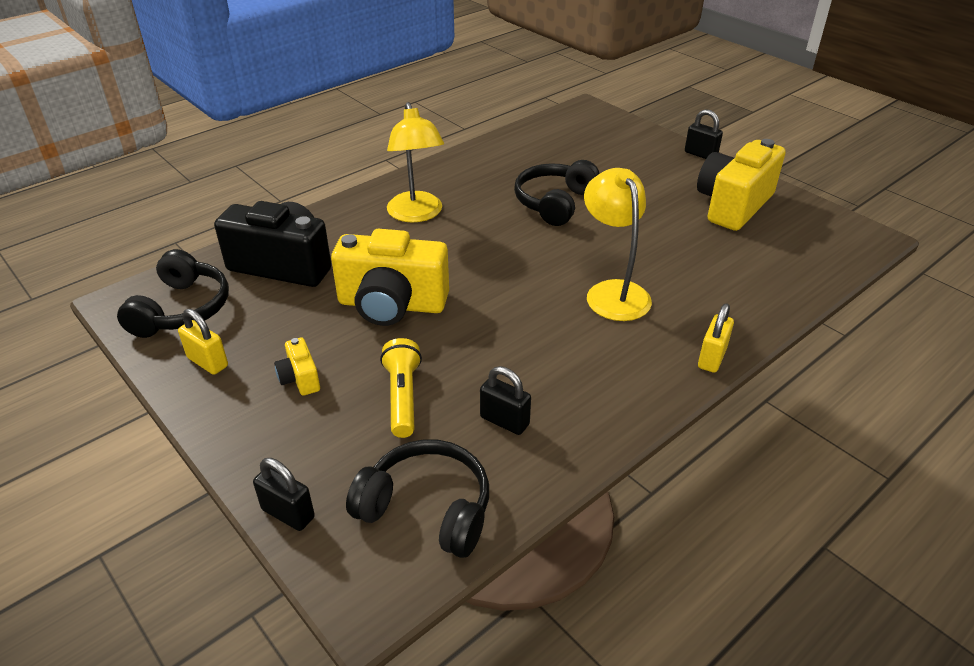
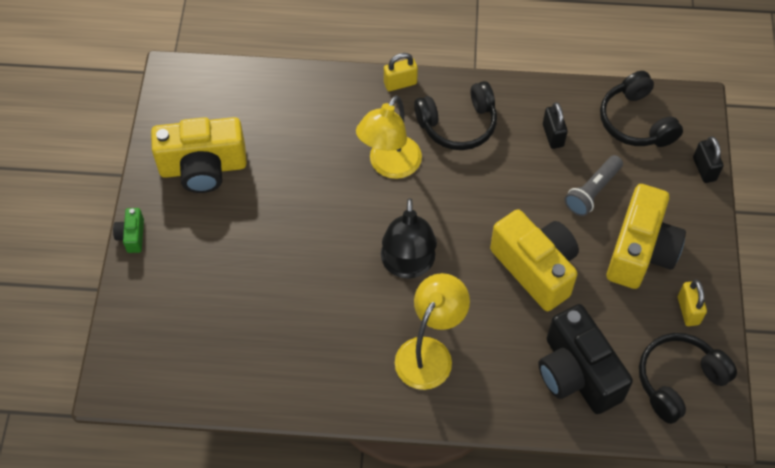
camera: 135 degrees left, 20 degrees up
(300, 378) = (640, 251): yellow camera -> yellow camera, size x2.26
(402, 397) = (592, 192): yellow flashlight -> grey flashlight
(500, 245) = (407, 266): none -> black lamp
(555, 203) = (316, 277): black headphones -> black headphones (458, 124)
(700, 154) = (132, 236): black padlock -> green camera

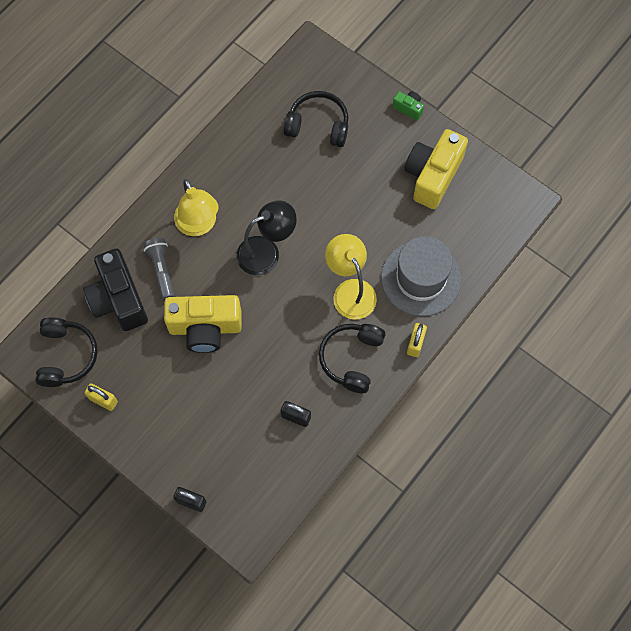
camera: 125 degrees right, 10 degrees up
(329, 115) = (421, 278): none -> grey hat
(407, 266) = (266, 252): black lamp -> black lamp turned 120 degrees clockwise
(577, 373) = (118, 299): black camera -> black camera turned 120 degrees counterclockwise
(592, 192) = (232, 408): grey flashlight -> grey flashlight (161, 270)
(636, 121) = (264, 485): black headphones -> black headphones (318, 125)
(640, 251) = (165, 404): yellow camera -> none

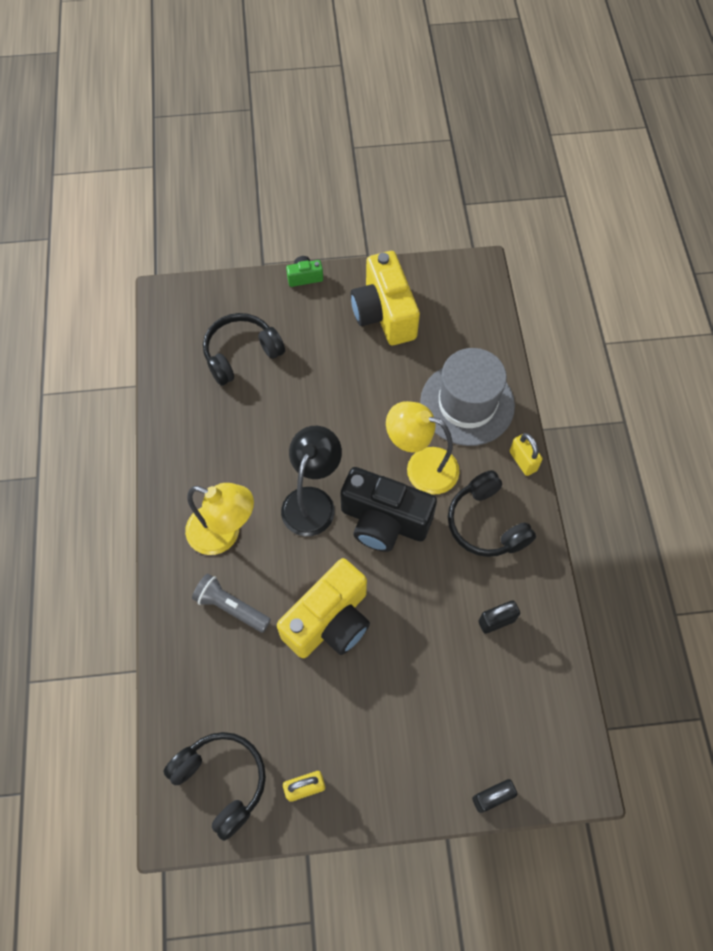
camera: 45 degrees left, 5 degrees down
(118, 299) = (218, 674): black camera -> black camera (384, 521)

